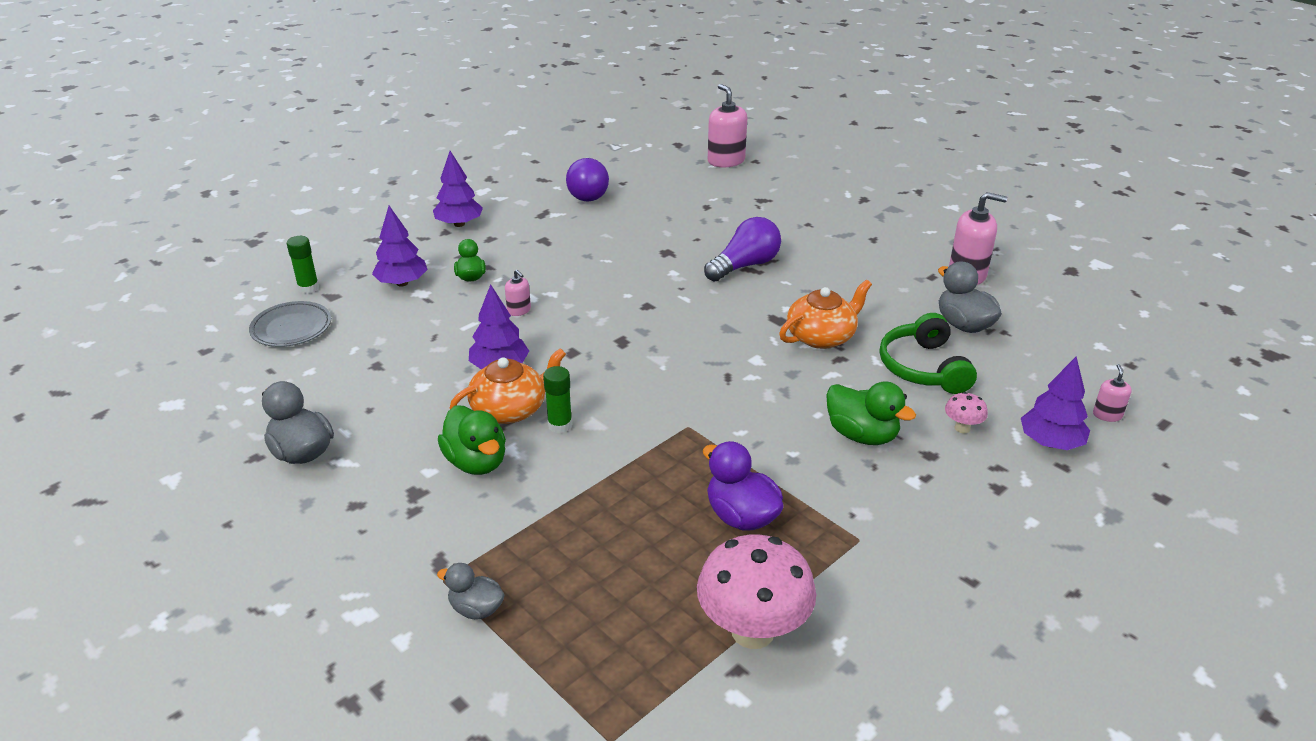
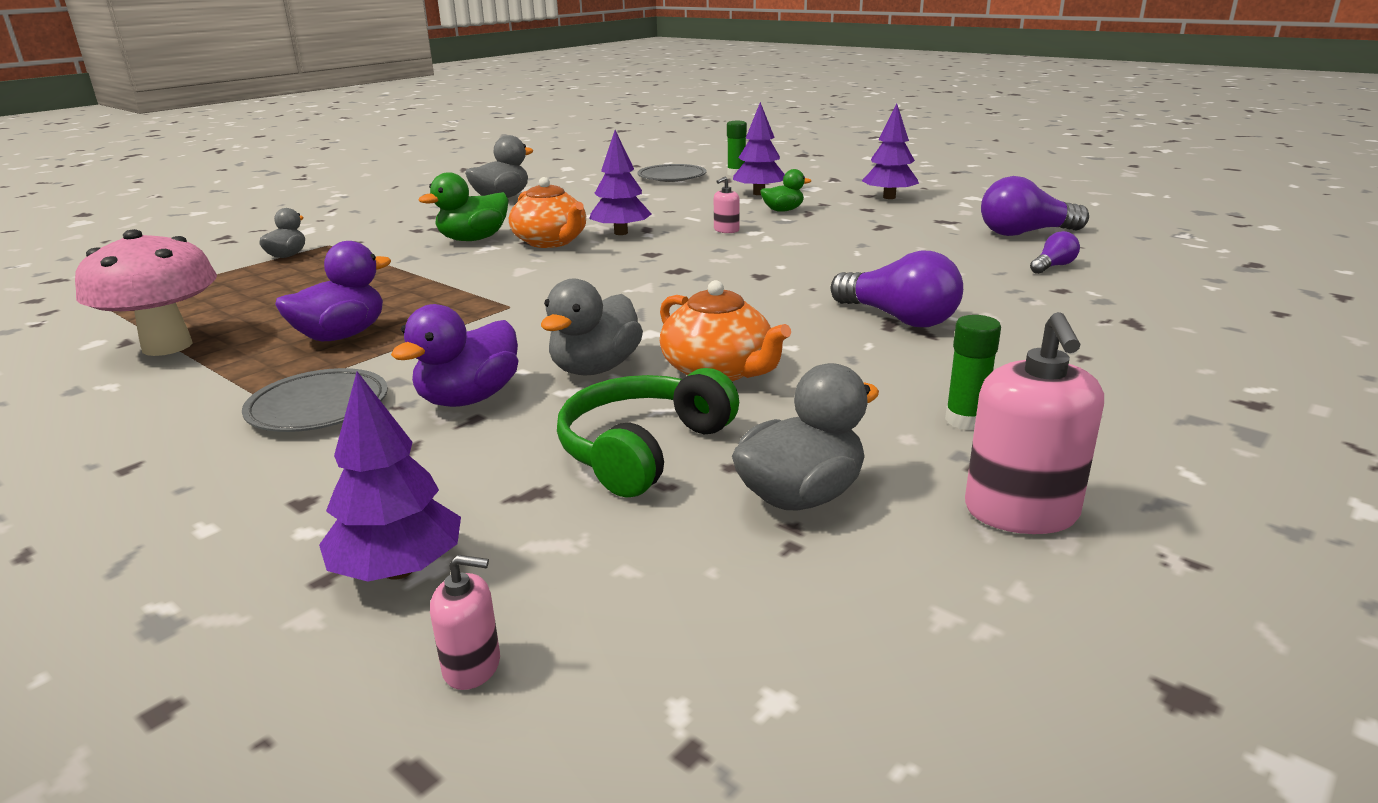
camera: 85 degrees right, 10 degrees down
(560, 425) = (522, 259): green glue stick -> green glue stick (965, 420)
(663, 199) = (1053, 266): none -> purple light bulb
(726, 161) = (1244, 294): pink soap dispenser -> none
(816, 383) = (595, 368): none -> grey duck
(862, 435) = (469, 399): green duck -> purple duck
(877, 504) = (318, 407): none -> grey plate
(923, 368) = (643, 449): green headphones -> green headphones turned 45 degrees counterclockwise
(962, 428) = (466, 478): pink mushroom -> none

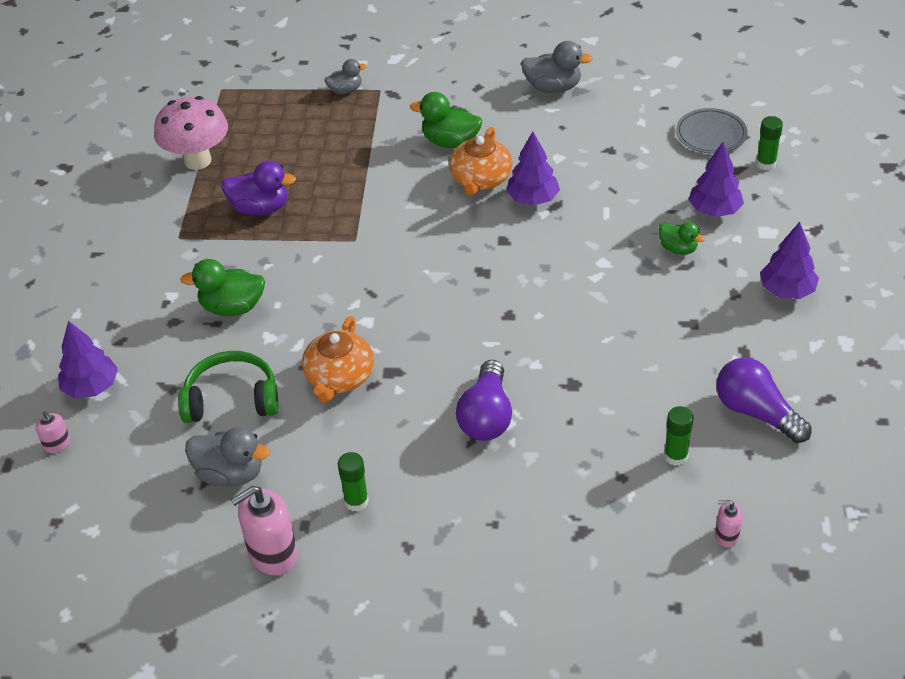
camera: 55 degrees right, 20 degrees up
(318, 407) = (184, 265): grey plate -> none
(469, 399) = (232, 307): purple duck -> green duck
(595, 368) = (302, 329): grey duck -> none
(726, 230) = (593, 246): pink soap dispenser -> pink soap dispenser (726, 535)
(1053, 266) = (676, 456): purple light bulb -> green glue stick

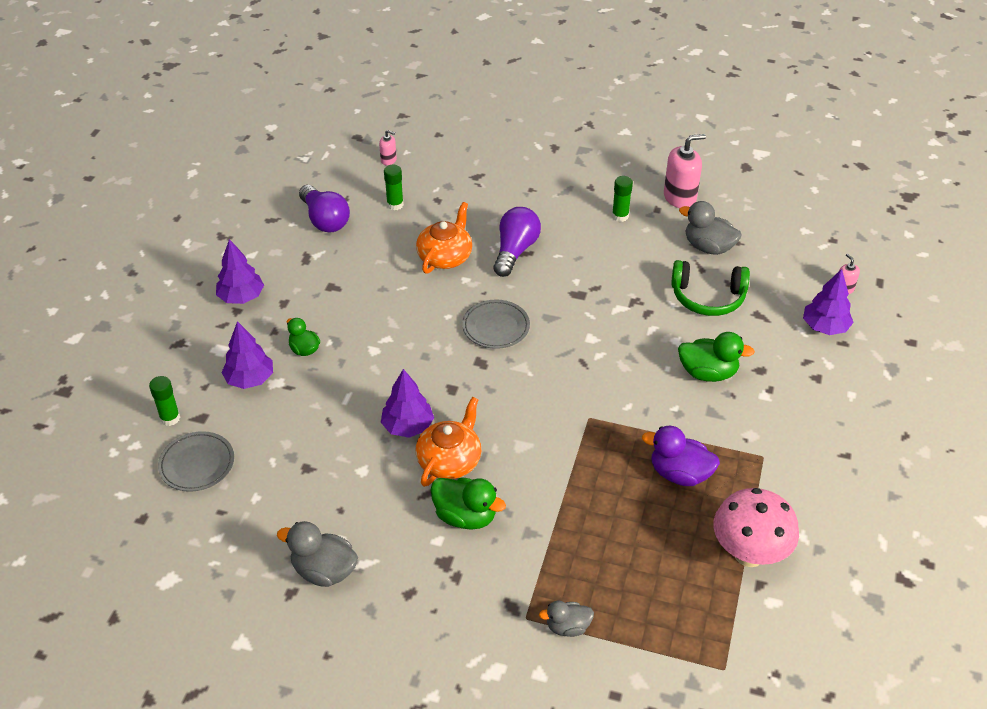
camera: 170 degrees left, 0 degrees up
(339, 377) = (621, 298): orange teapot -> orange teapot (445, 257)
(479, 313) = (496, 327): none -> grey plate

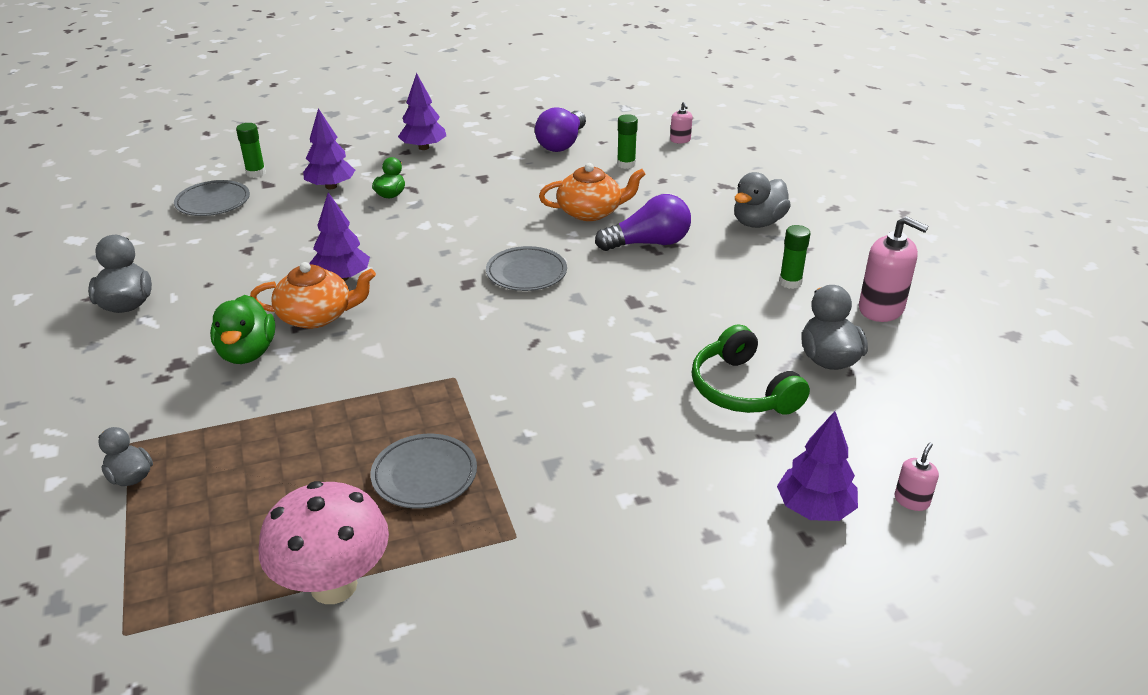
camera: 55 degrees right, 10 degrees down
(539, 189) = (758, 223): none -> grey duck
(679, 474) = (424, 475): purple duck -> grey plate
(708, 373) = (614, 436): green duck -> none

